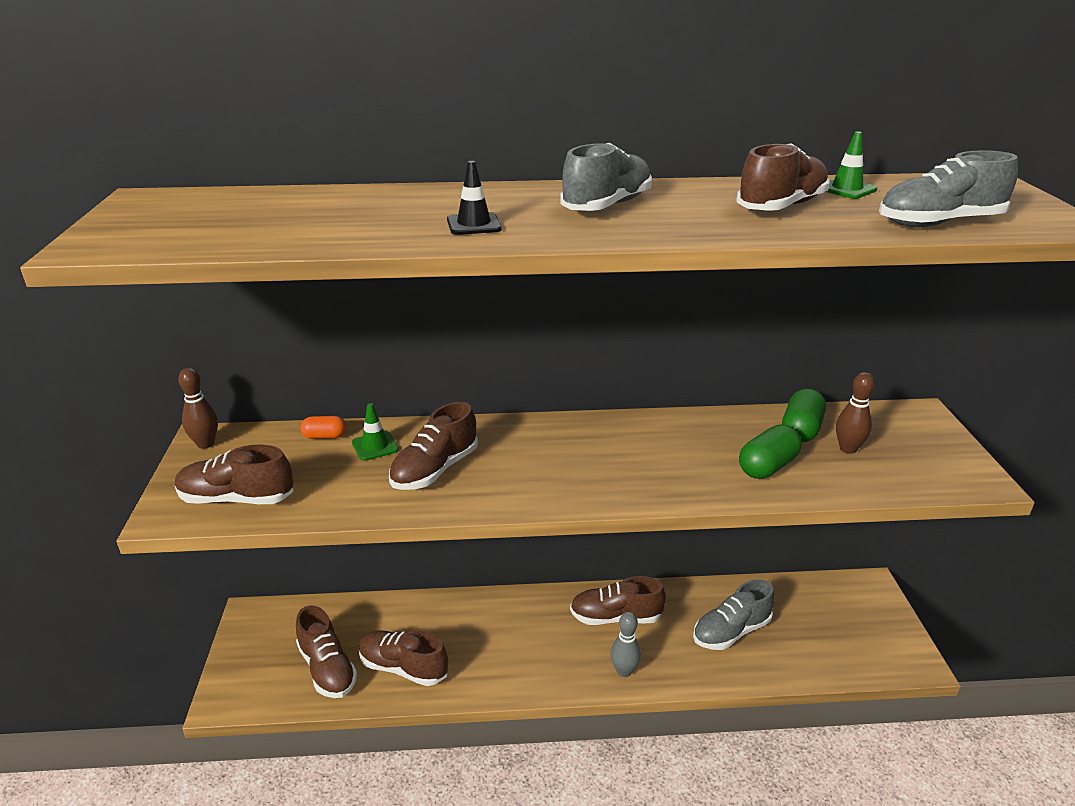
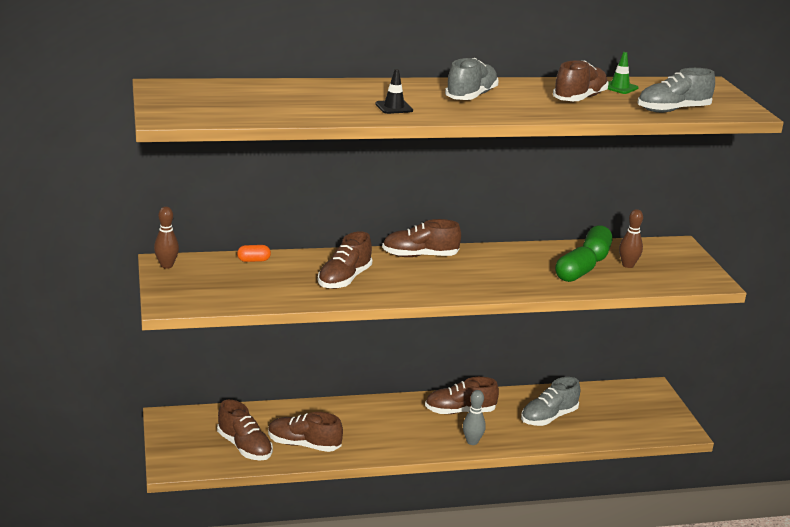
camera: 10 degrees left, 5 degrees down
(236, 499) = (212, 296): brown shoe -> brown shoe (420, 256)
(375, 446) = (294, 266): green traffic cone -> none

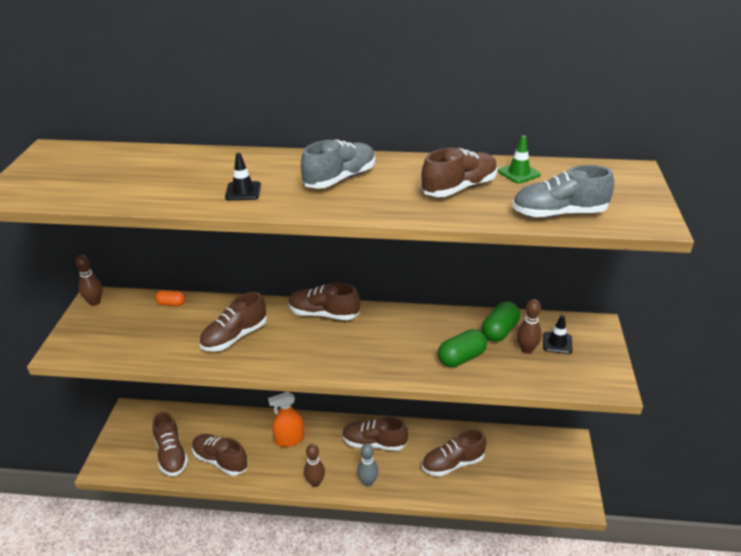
camera: 20 degrees right, 10 degrees up
(368, 419) = (289, 439): none -> orange spray bottle
(418, 449) = (315, 482): none -> brown bowling pin
(548, 417) = (452, 464): grey shoe -> brown shoe
(651, 258) = (557, 343): none -> black traffic cone

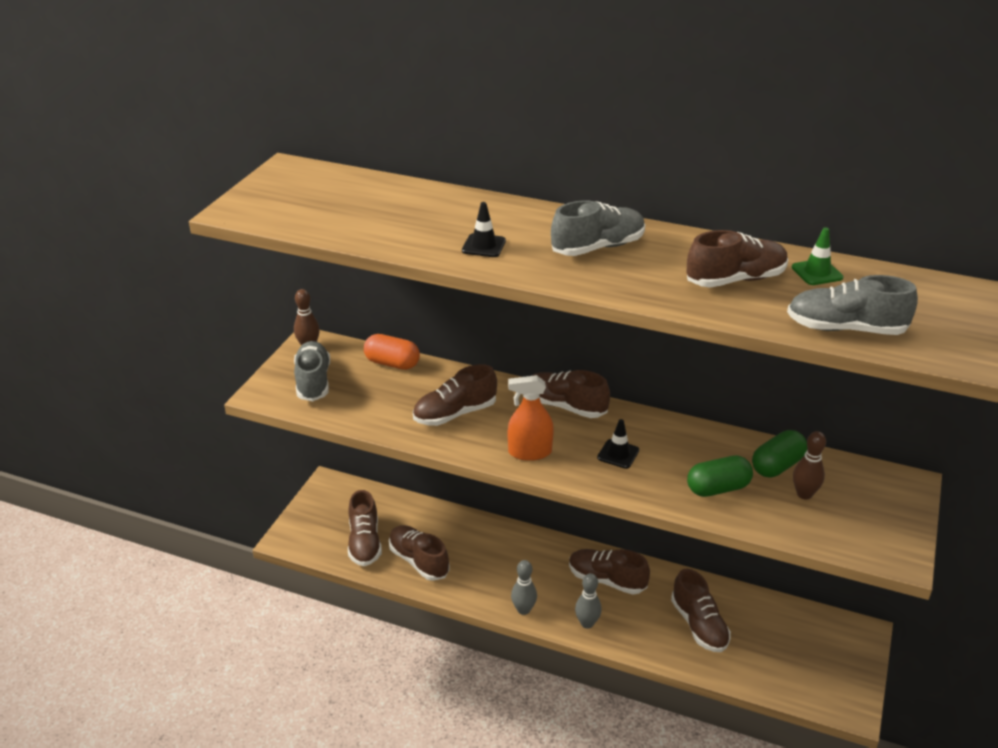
camera: 15 degrees right, 0 degrees up
(105, 331) = (313, 381): none -> grey shoe
(171, 304) = (392, 363): orange capsule -> orange capsule, size x1.63
(289, 439) = (505, 554): orange spray bottle -> orange spray bottle (530, 452)
(315, 482) = (523, 610): brown bowling pin -> grey bowling pin
(452, 464) = (699, 625): brown shoe -> brown shoe turned 105 degrees counterclockwise
(557, 343) = (847, 494): black traffic cone -> black traffic cone (618, 454)

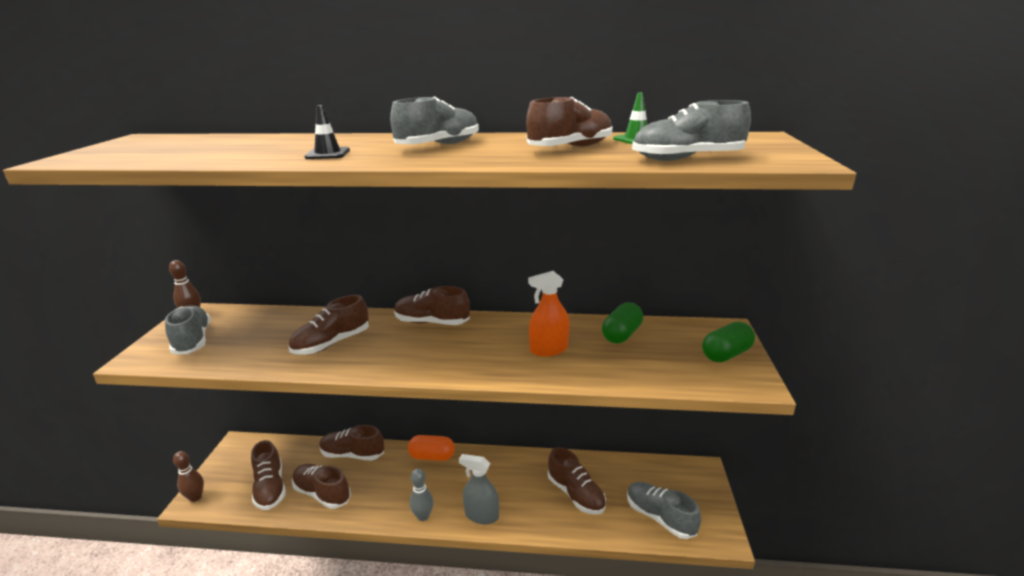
camera: 15 degrees left, 10 degrees down
(392, 363) = (272, 316): orange capsule -> orange capsule (432, 456)
(530, 452) = (405, 361): orange spray bottle -> orange spray bottle (549, 349)
(587, 623) = (481, 515): grey bowling pin -> grey spray bottle
(606, 580) = (490, 473): brown shoe -> brown shoe (352, 454)
(618, 454) = (486, 349): black traffic cone -> none
(718, 488) = (580, 359): green capsule -> green capsule (726, 354)
(788, 672) = (660, 517): none -> grey shoe
(804, 494) = (653, 351): brown bowling pin -> brown bowling pin (195, 497)

